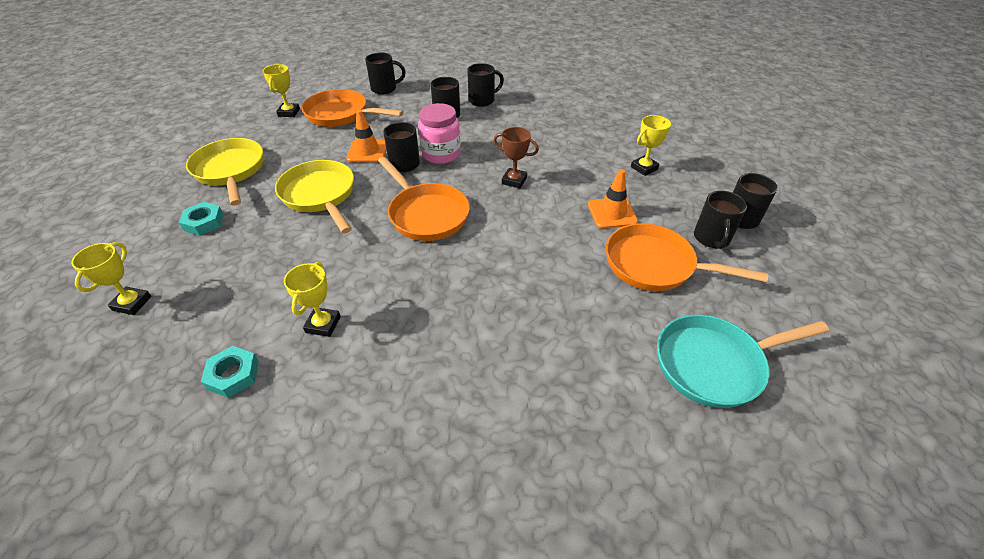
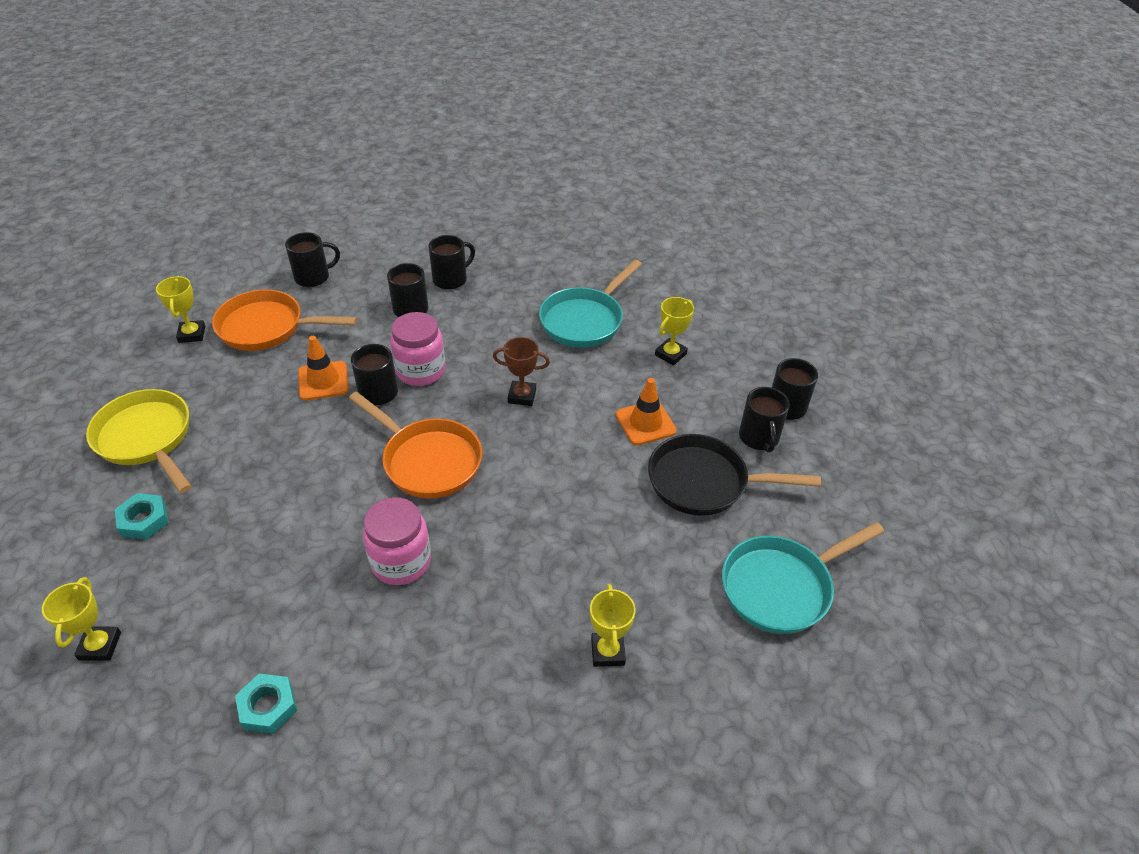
camera: 15 degrees left, 0 degrees up
(320, 195) = (284, 456): yellow pan -> none
(323, 324) = (351, 626): yellow trophy -> yellow trophy (607, 652)
(380, 283) = (401, 561): none -> pink jar
(578, 137) = (585, 320): none -> turquoise pan
(655, 265) = (705, 482): orange pan -> black pan

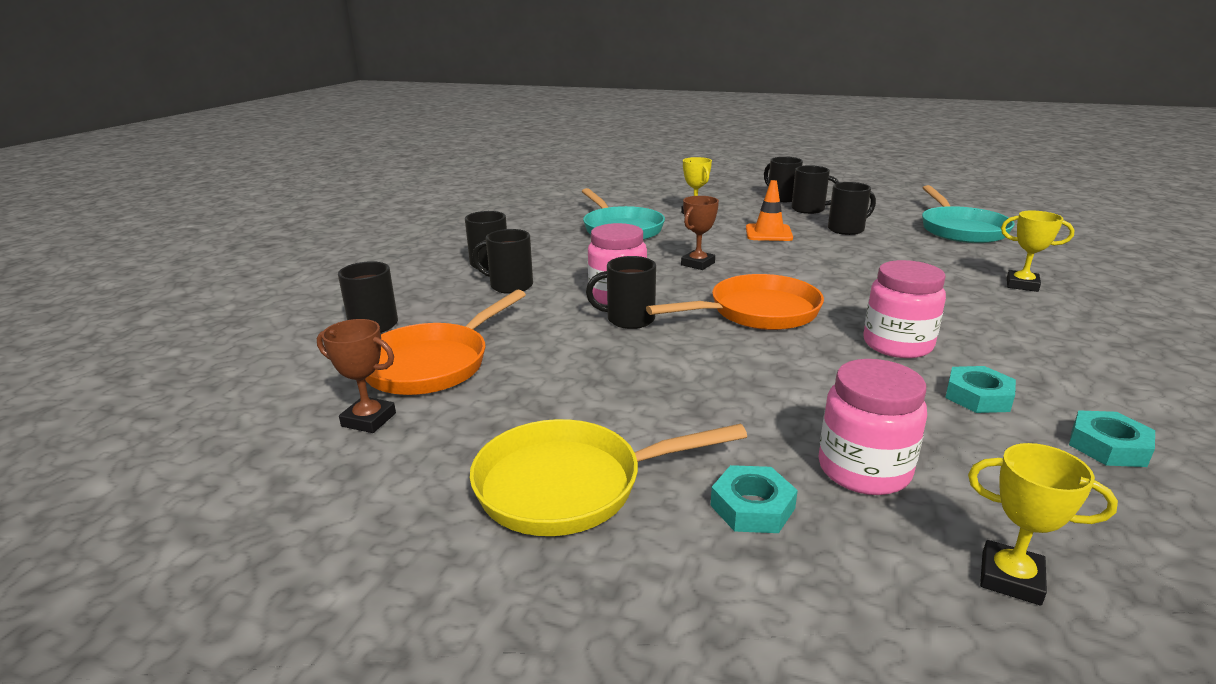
camera: 60 degrees left, 20 degrees down
(192, 334) = (369, 420): yellow trophy -> brown trophy
(196, 565) = (863, 470): none -> pink jar
(323, 381) = (579, 344): orange traffic cone -> none
(323, 622) = (978, 396): none -> turquoise nut
(705, 482) = (847, 229): black pan -> black mug

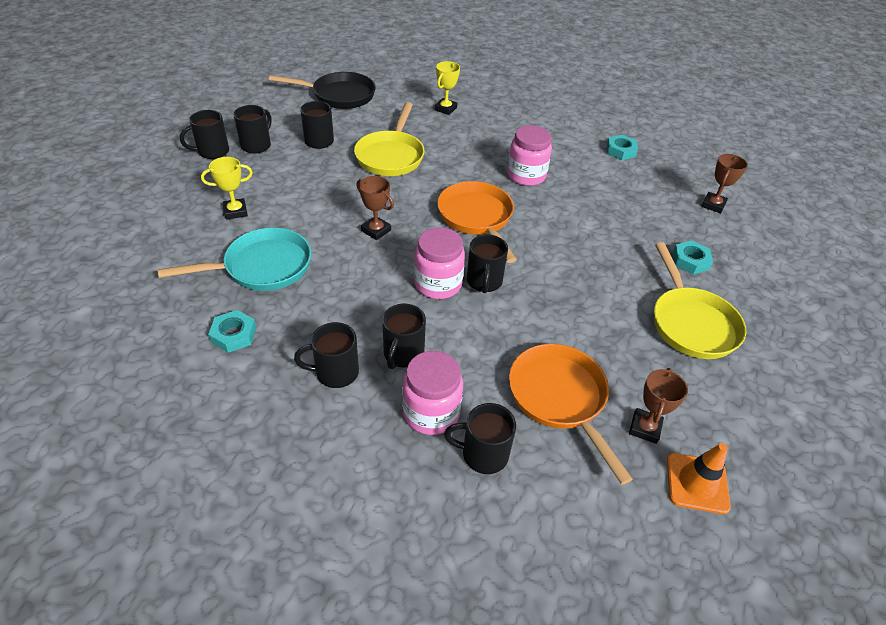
camera: 90 degrees left, 20 degrees up
(433, 364) = (560, 399): orange pan -> orange pan turned 150 degrees counterclockwise
(768, 233) = (312, 180): orange traffic cone -> orange traffic cone (697, 483)
(854, 261) = (391, 156): none -> yellow pan
(863, 470) = (653, 221): pink jar -> pink jar (431, 412)
(960, 229) = (339, 95): turquoise pan -> black pan
(978, 396) = (582, 168): turquoise nut -> turquoise nut (234, 335)
(1010, 578) = (713, 205): yellow trophy -> brown trophy

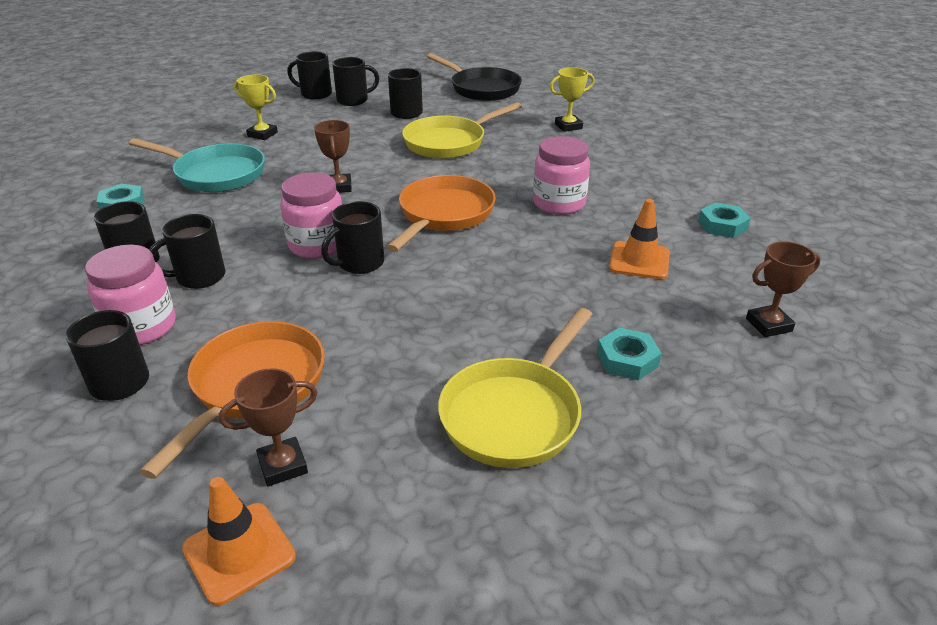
camera: 45 degrees right, 10 degrees down
(616, 195) = (639, 260): none -> orange traffic cone

